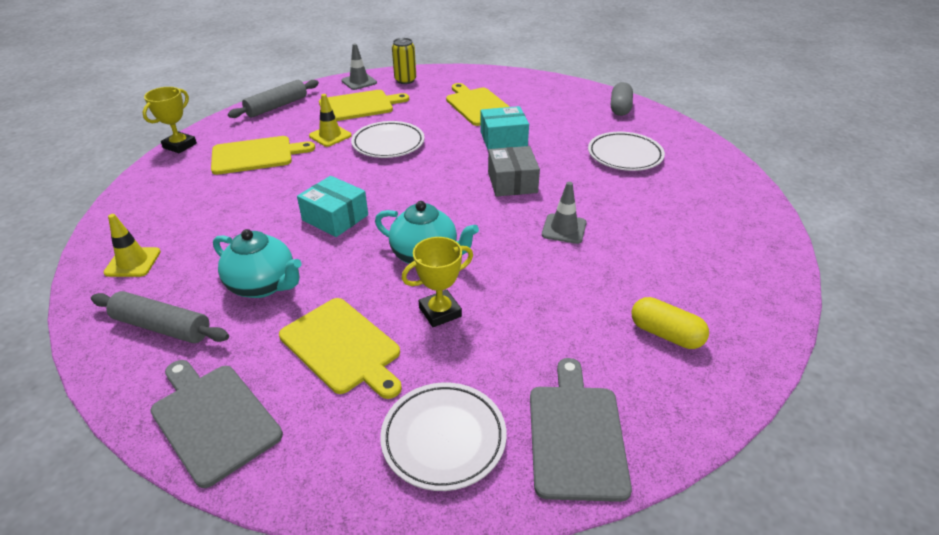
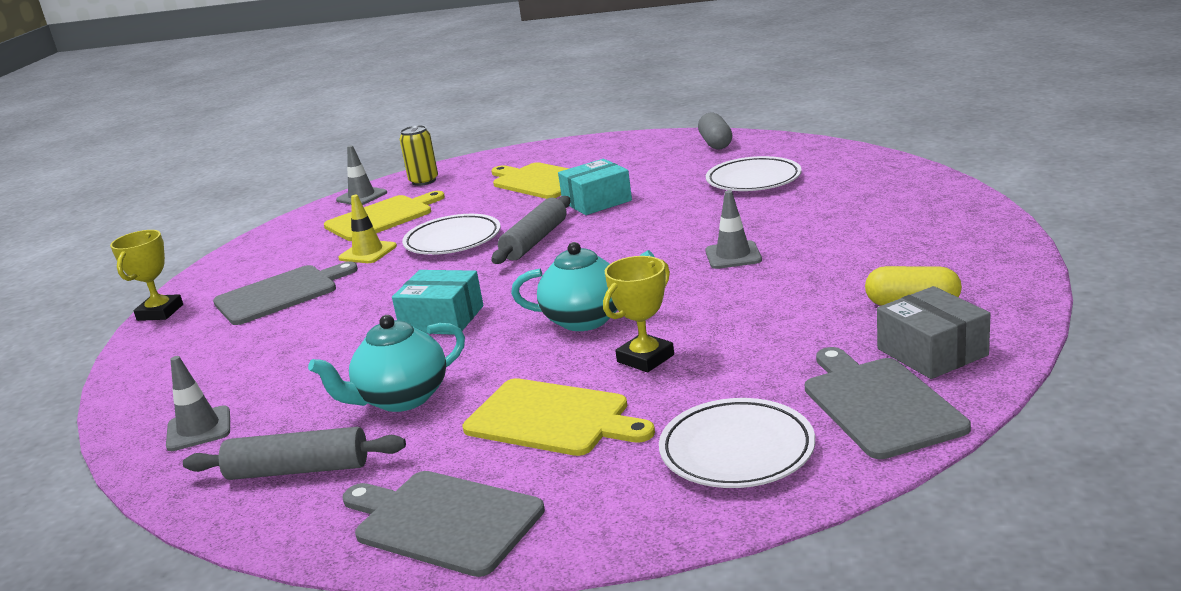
camera: 15 degrees left, 15 degrees down
(133, 262) = (199, 429): yellow traffic cone -> grey traffic cone
(256, 155) = (281, 294): yellow cutting board -> grey cutting board
(263, 285) = (402, 399): turquoise teapot -> turquoise teapot turned 135 degrees clockwise
(277, 106) = (267, 244): grey rolling pin -> grey rolling pin (535, 241)
(512, 182) = (639, 234): grey box -> grey box (932, 352)

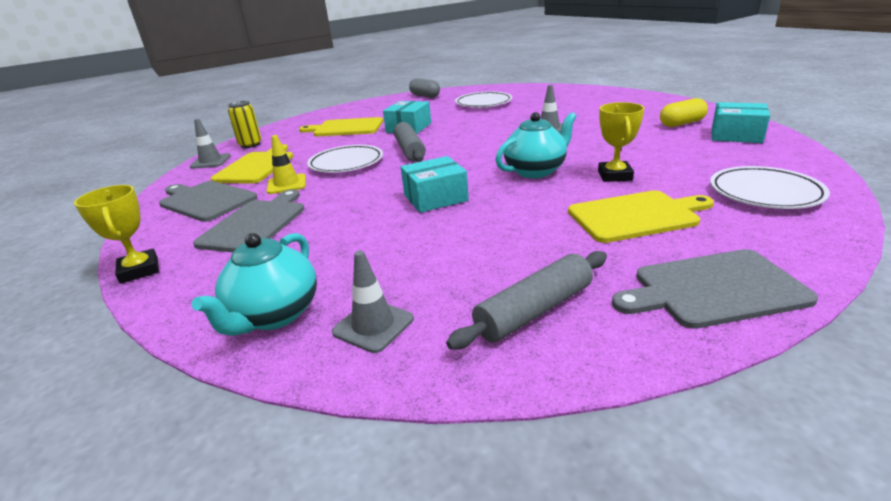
camera: 40 degrees left, 5 degrees up
(402, 399) = (511, 242): turquoise teapot -> turquoise teapot (274, 315)
(879, 404) = (769, 157): grey cutting board -> grey cutting board (205, 200)
(932, 352) = (736, 135): grey box -> turquoise box

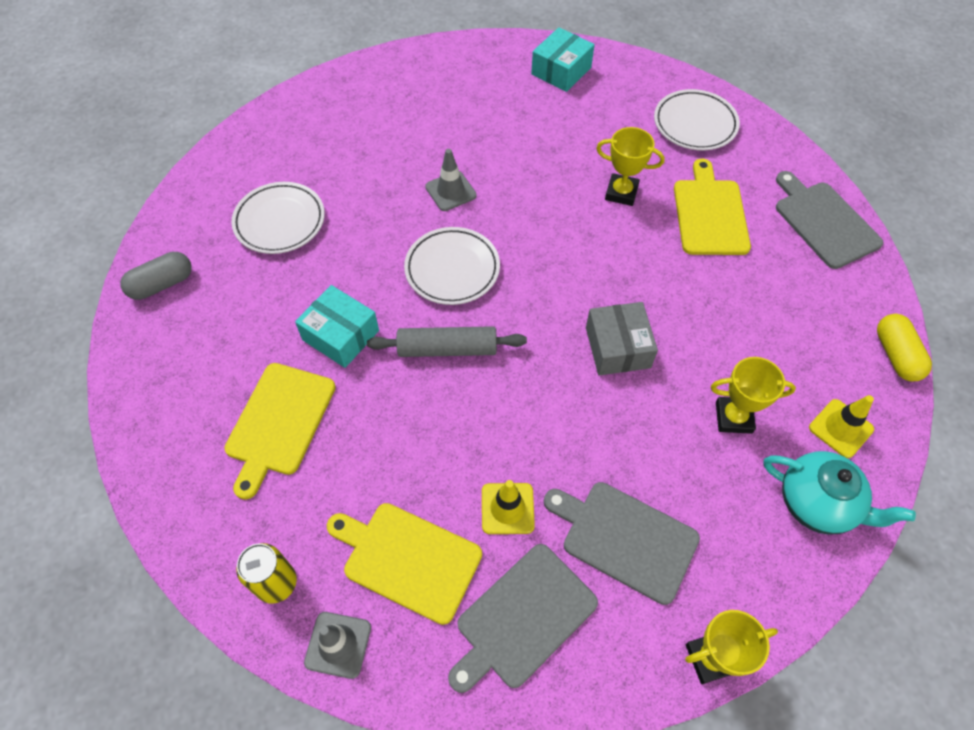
camera: 80 degrees left, 30 degrees up
(346, 163) = (460, 430): white plate -> white plate (452, 269)
(373, 325) = (840, 428): grey traffic cone -> yellow traffic cone
(375, 256) = (733, 417): none -> yellow trophy
(435, 197) = (617, 347): turquoise box -> grey box
(534, 310) = (835, 324): grey rolling pin -> none
(536, 171) = (582, 245): turquoise teapot -> none
(681, 123) = (504, 86): yellow capsule -> yellow capsule (896, 355)
(713, 289) = (824, 222): grey cutting board -> grey cutting board turned 150 degrees clockwise

